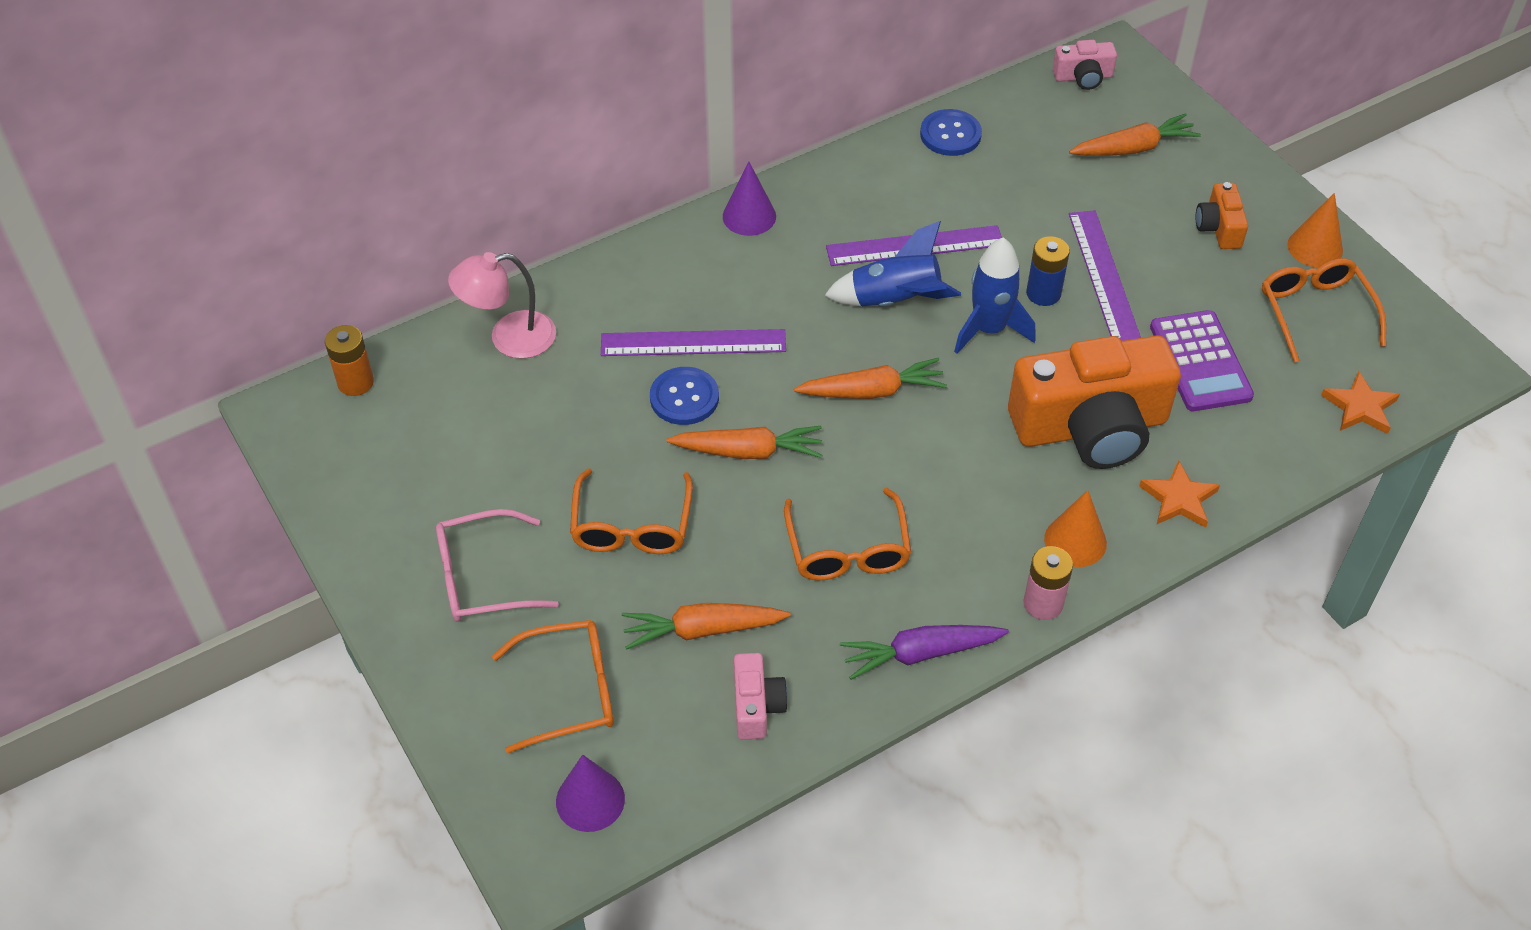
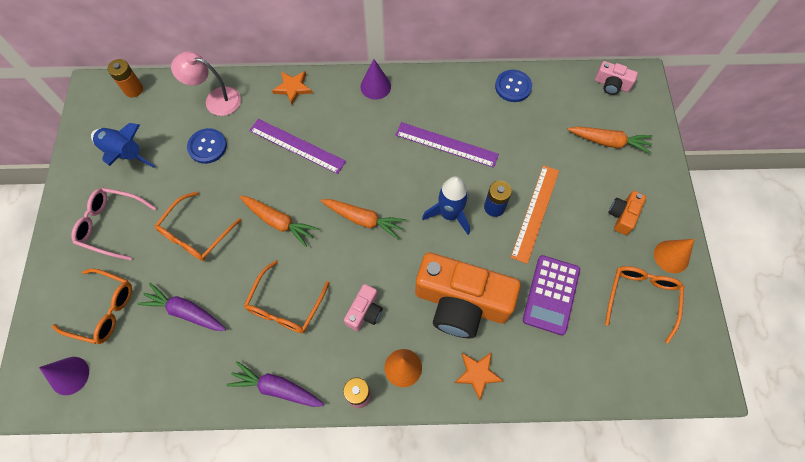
camera: 30 degrees right, 15 degrees up
(684, 398) = (271, 175): blue button -> blue button (207, 146)
(703, 630) = (185, 312): orange carrot -> purple carrot
(756, 706) = (179, 370): pink camera -> pink camera (365, 312)
(895, 301) = (413, 172): blue rocket -> blue rocket (124, 154)
(1103, 275) = (535, 213): purple ruler -> orange ruler
(1360, 407) = (624, 374): orange star -> orange star (293, 88)

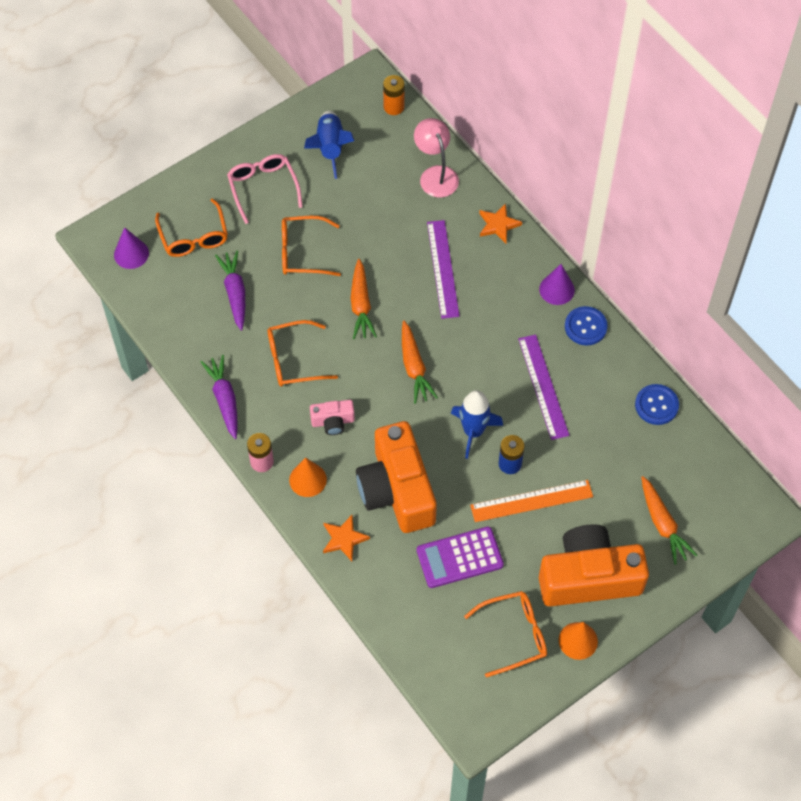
camera: 55 degrees right, 5 degrees down
(207, 146) = (386, 202): blue button -> blue button (585, 327)
(611, 84) = (735, 492): pink camera -> none
(622, 215) = (588, 577): orange camera -> orange camera, size x2.24

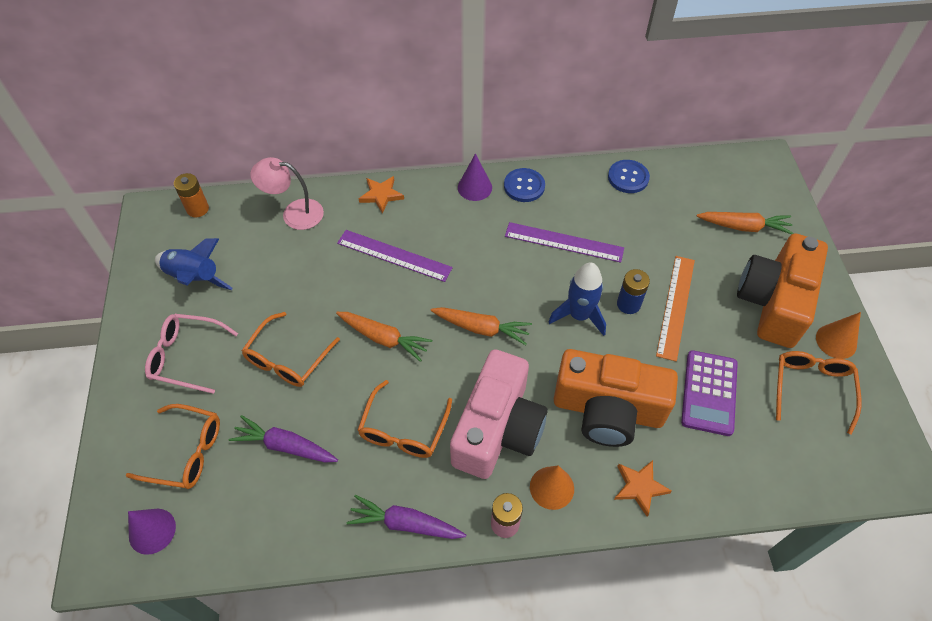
camera: 60 degrees left, 5 degrees down
(333, 421) = (498, 429): pink camera -> pink camera, size x2.24

